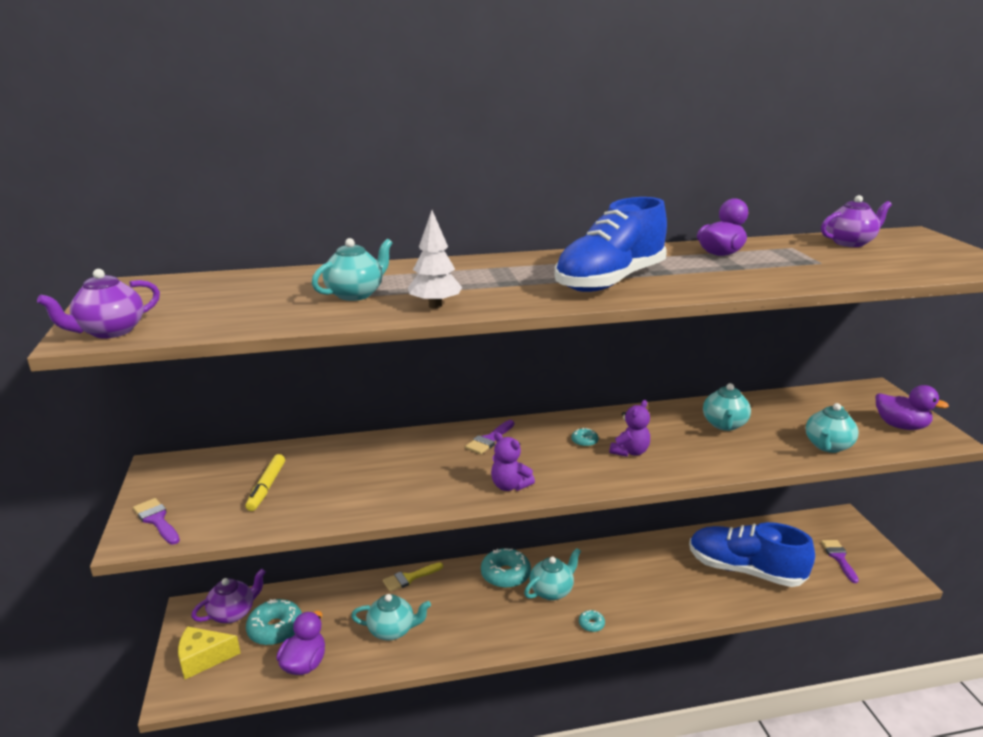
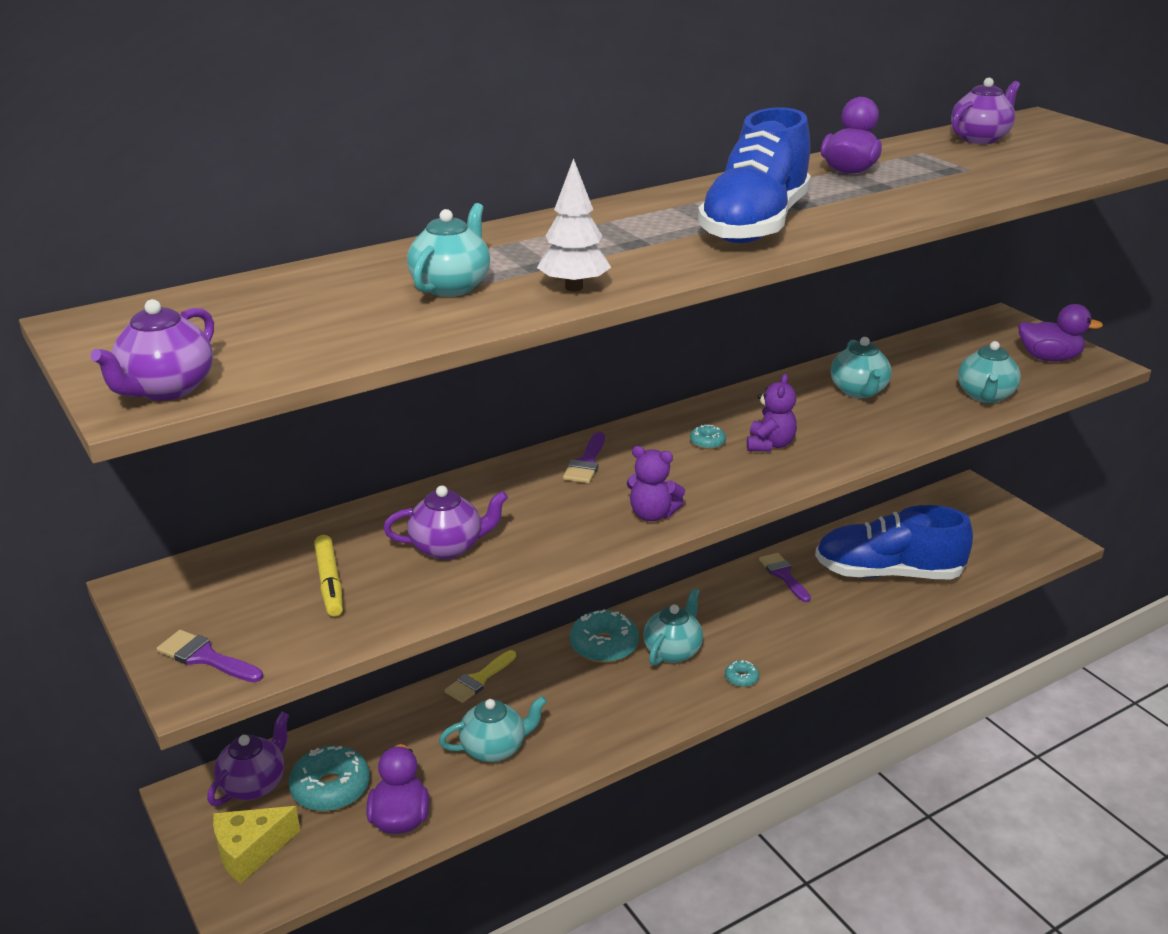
camera: 20 degrees left, 5 degrees up
(356, 479) = (448, 547): none -> purple teapot
(839, 558) = (984, 535): purple brush -> purple brush (783, 575)

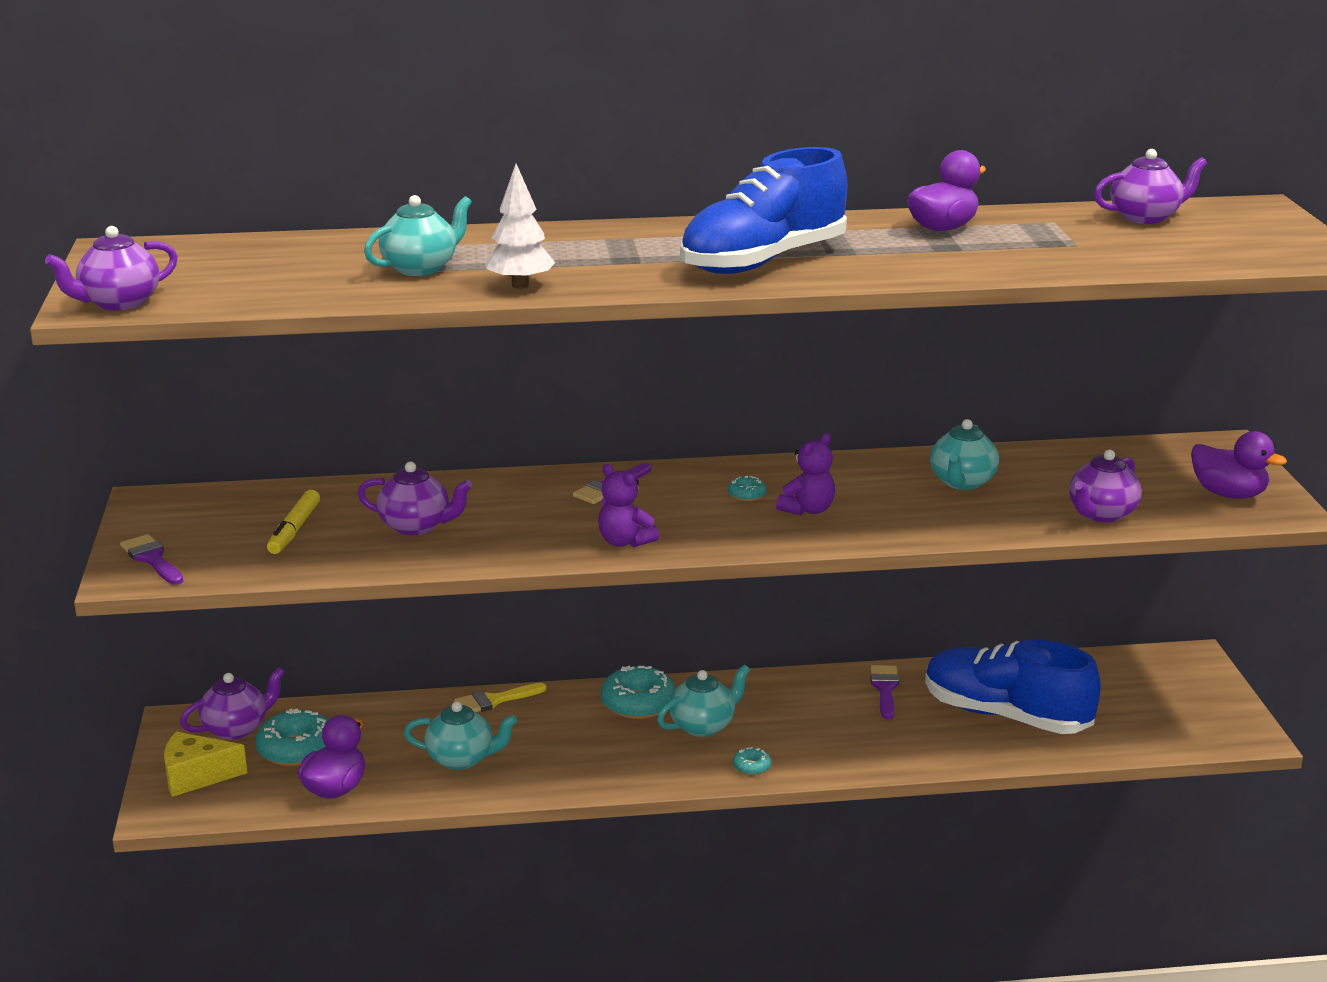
camera: 25 degrees right, 5 degrees down
(985, 396) = (1101, 514): turquoise teapot -> purple teapot

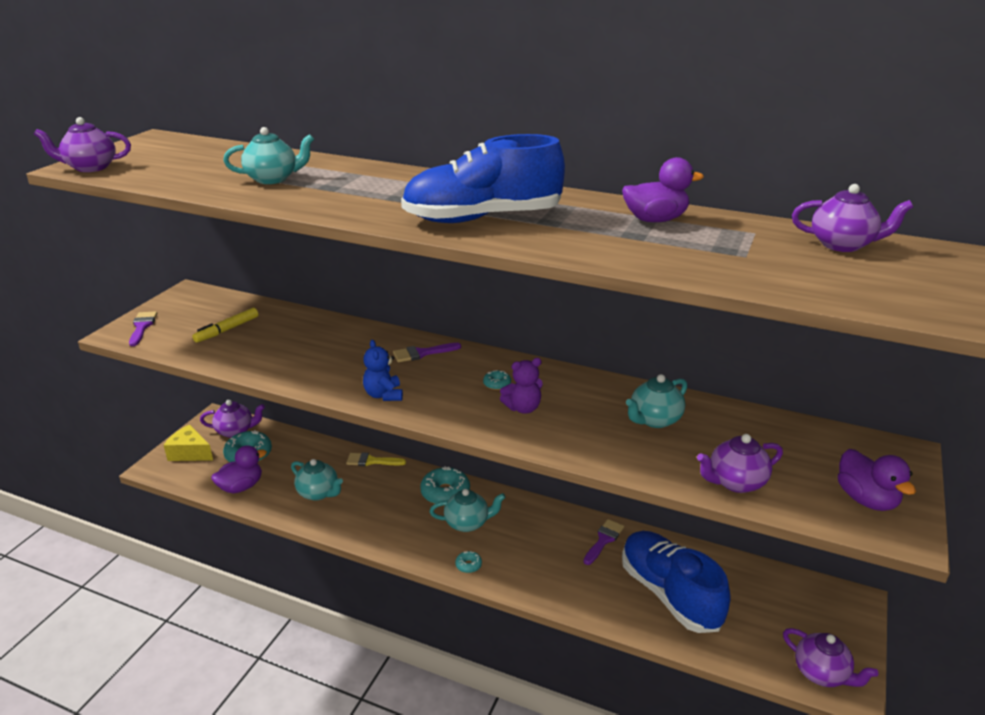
camera: 30 degrees right, 5 degrees up
(416, 526) = (287, 347): purple teapot -> purple teapot (821, 673)
(520, 285) = (304, 202): white tree -> none
(625, 542) = (383, 395): purple teddy bear -> blue teddy bear

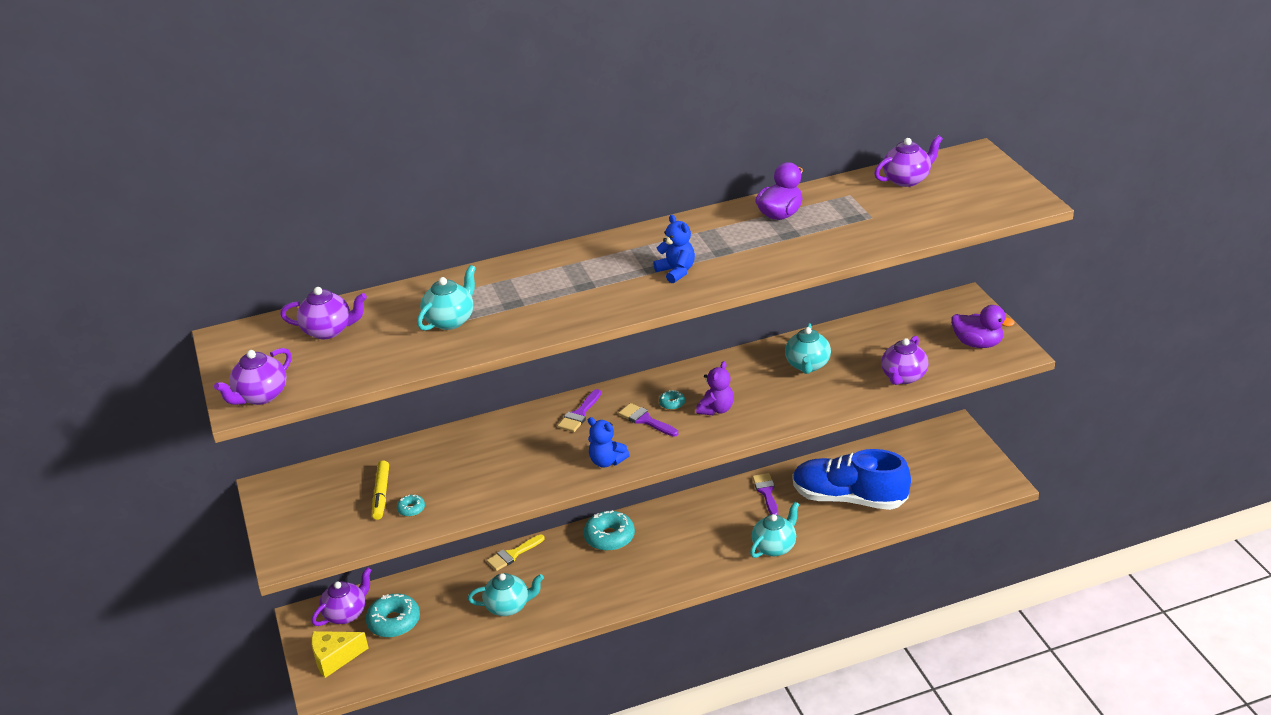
camera: 40 degrees left, 5 degrees up
(142, 327) = (295, 540): purple brush -> purple brush (645, 420)
(241, 487) = (433, 648): purple duck -> none
(467, 523) = (658, 546): turquoise teapot -> turquoise teapot (774, 547)
(468, 565) = (699, 573): turquoise donut -> turquoise donut (411, 509)
(482, 218) = (676, 271): blue shoe -> blue teddy bear
(821, 673) = (980, 484): purple teapot -> purple teapot (328, 330)

